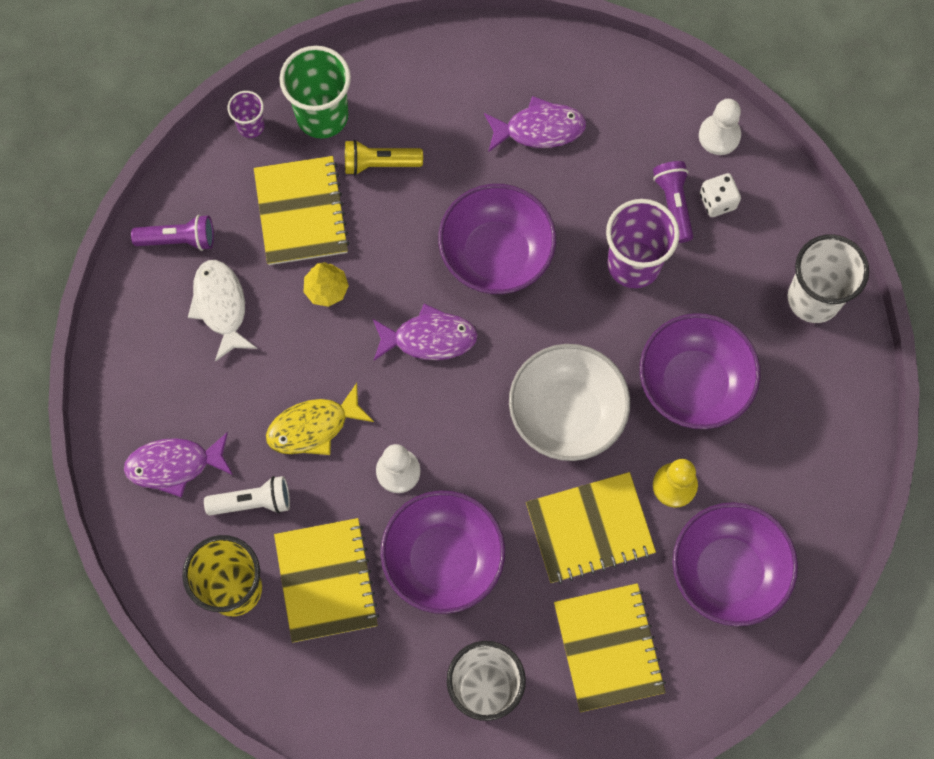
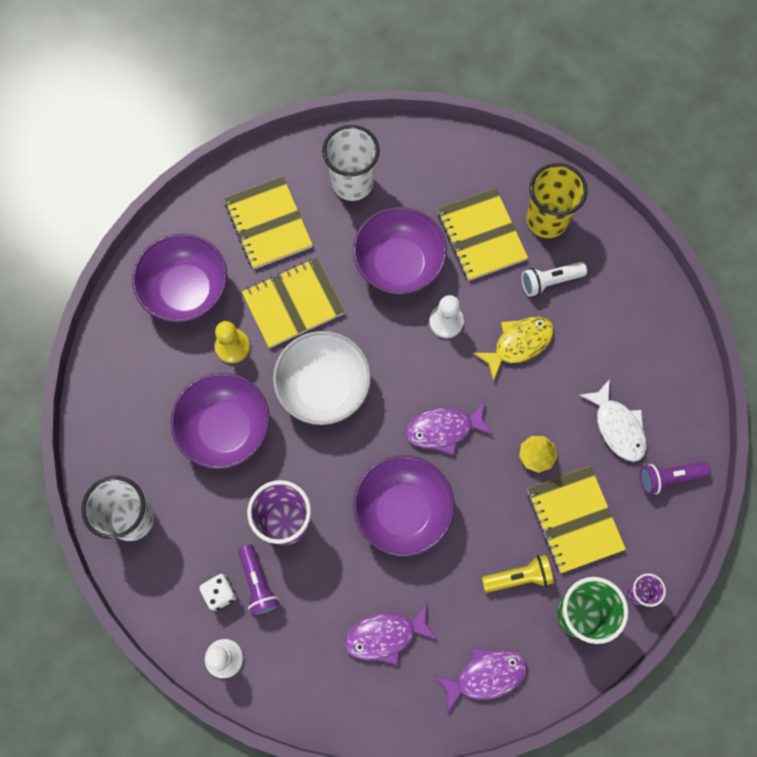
camera: 170 degrees right, 0 degrees up
(174, 465) = (616, 298): purple fish -> purple fish (485, 676)

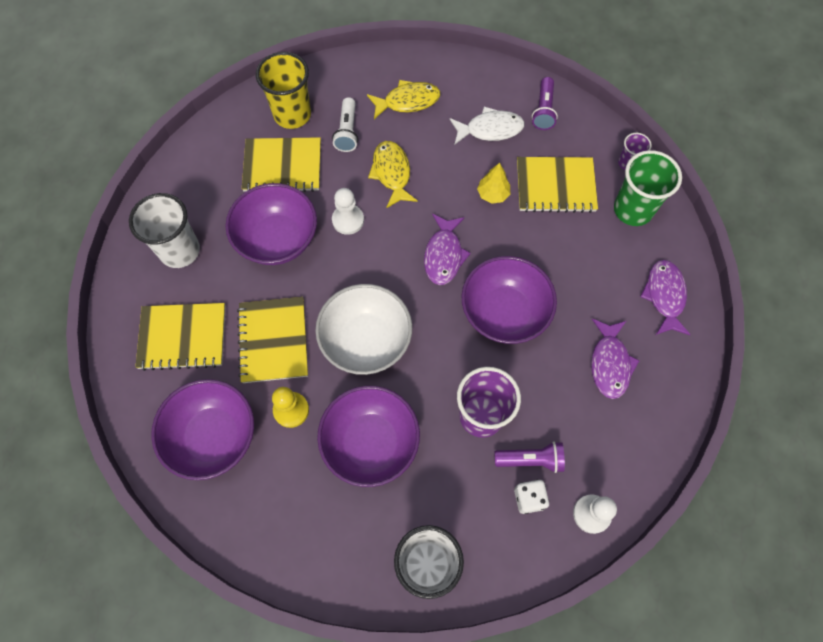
camera: 70 degrees left, 5 degrees down
(518, 577) = (590, 243): yellow flashlight -> none
(615, 328) = (407, 101): none -> yellow fish

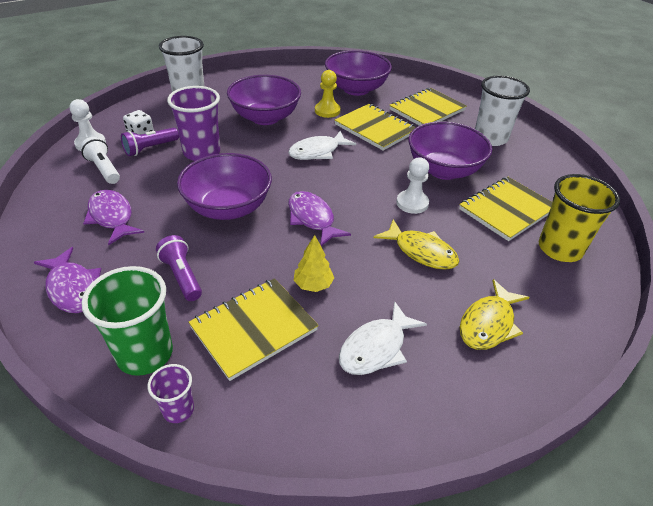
camera: 140 degrees right, 25 degrees down
(347, 131) = (500, 262): white flashlight -> white flashlight (104, 169)
(366, 340) = (317, 152): white bowl -> white fish
(543, 110) = (336, 414): purple flashlight -> purple flashlight (182, 276)

